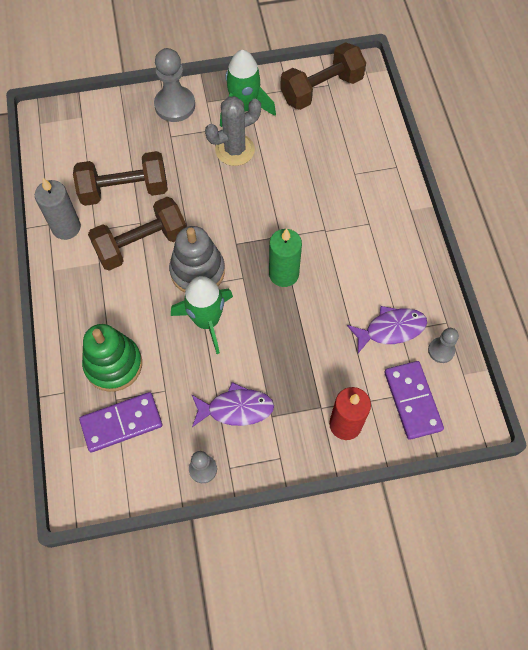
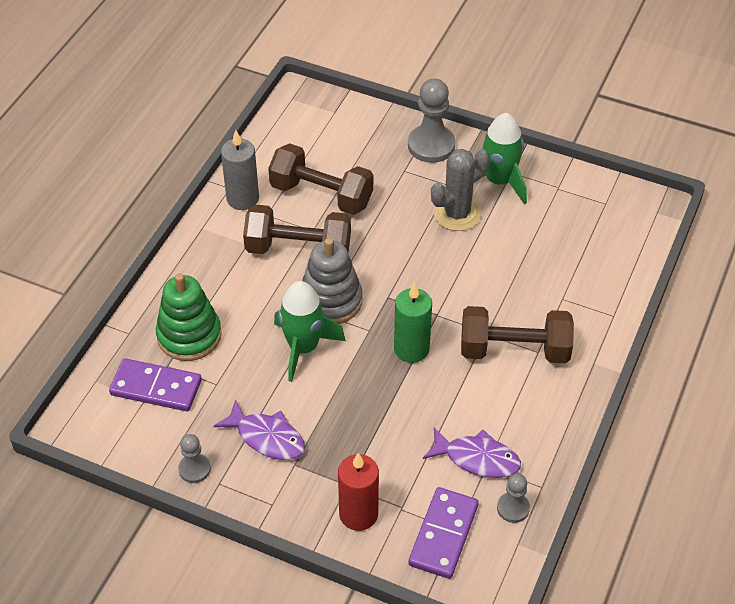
camera: 35 degrees right, 15 degrees down
(235, 150) = (457, 214): grey cactus -> grey cactus turned 45 degrees counterclockwise
(321, 89) = (594, 204): brown dumbbell -> brown dumbbell (514, 350)

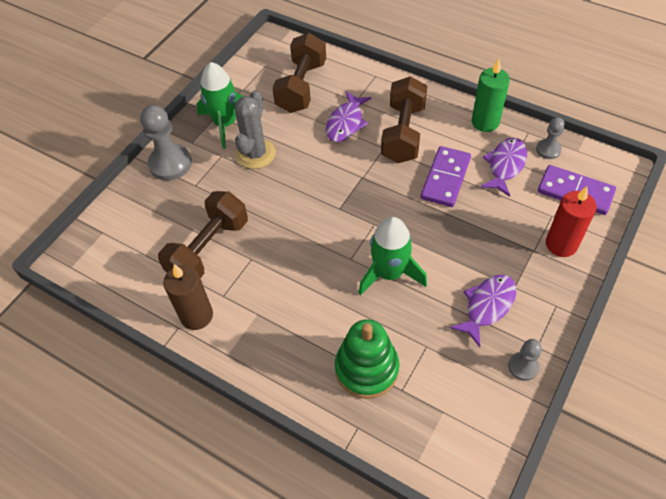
camera: 80 degrees left, 5 degrees up
(156, 388) = (429, 400): purple domino -> purple domino (445, 178)
(243, 199) = (196, 315): grey candle -> brown candle
(298, 249) = (272, 271): brown dumbbell -> brown dumbbell (301, 87)
(331, 300) = (338, 249): grey stacking toy -> none
(411, 349) = (397, 196): green candle -> green candle (485, 122)
(457, 214) = (255, 154): grey cactus -> grey cactus turned 45 degrees clockwise
(521, 292) = (346, 123): none -> purple fish

